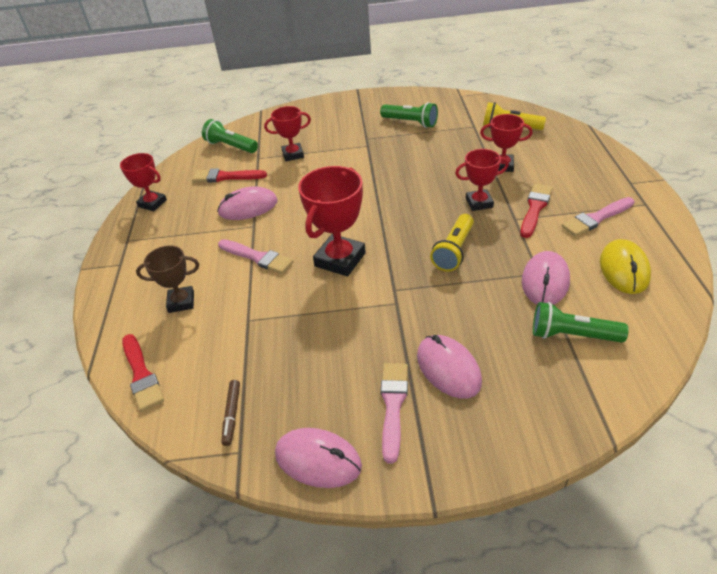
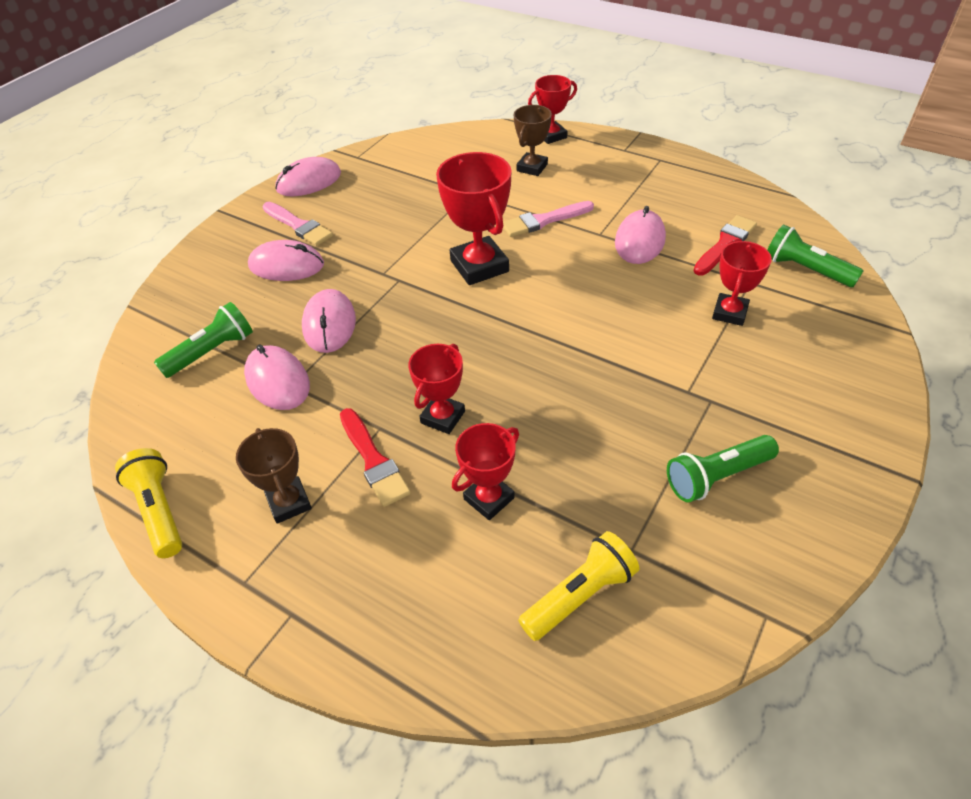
camera: 125 degrees right, 5 degrees up
(141, 375) = (473, 136): red brush -> none
(152, 203) = (716, 185): red trophy -> red trophy (551, 136)
(230, 146) = (805, 269): green flashlight -> green flashlight turned 120 degrees counterclockwise
(232, 415) = (388, 161): brown marker -> none
(454, 251) = (395, 345): yellow flashlight -> yellow flashlight (159, 510)
(474, 293) = (329, 324): none -> pink mouse
(596, 218) = (289, 503): pink brush -> brown trophy
(624, 269) = (208, 453): yellow mouse -> none

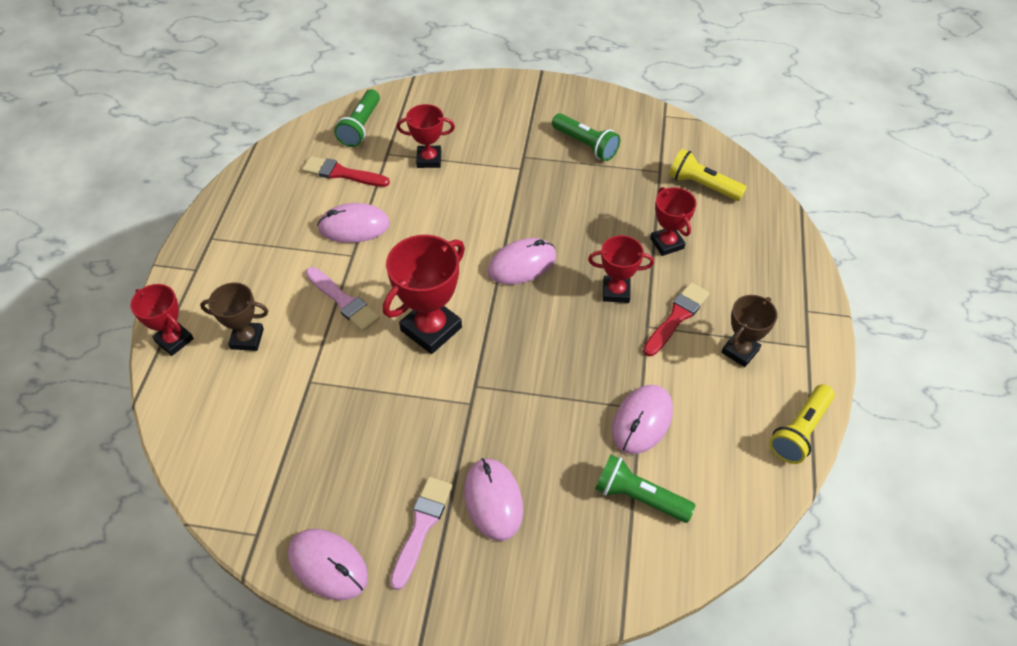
camera: 115 degrees left, 5 degrees up
(329, 324) = (558, 415): pink mouse -> pink mouse (522, 264)
(489, 498) = (667, 243): red trophy -> red trophy turned 45 degrees clockwise

